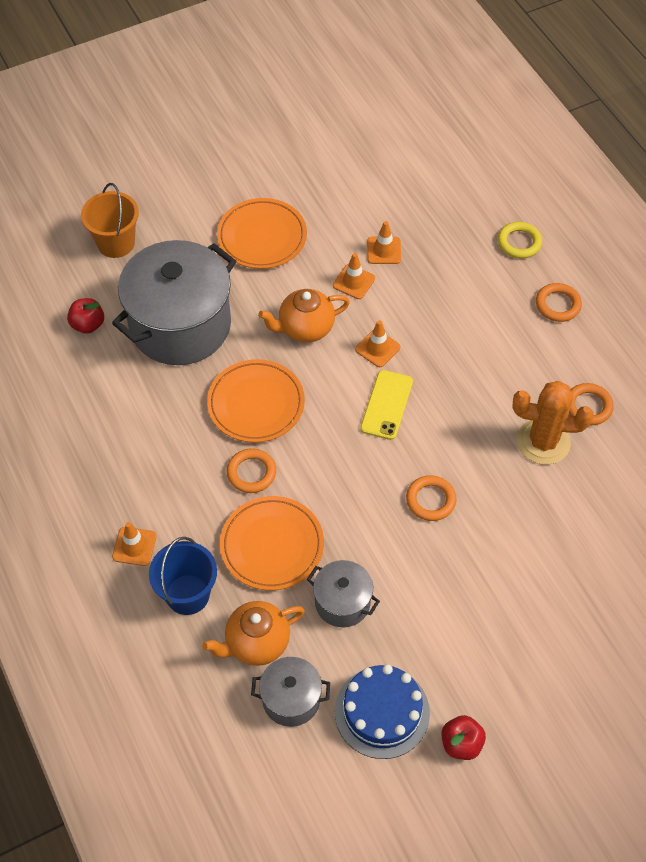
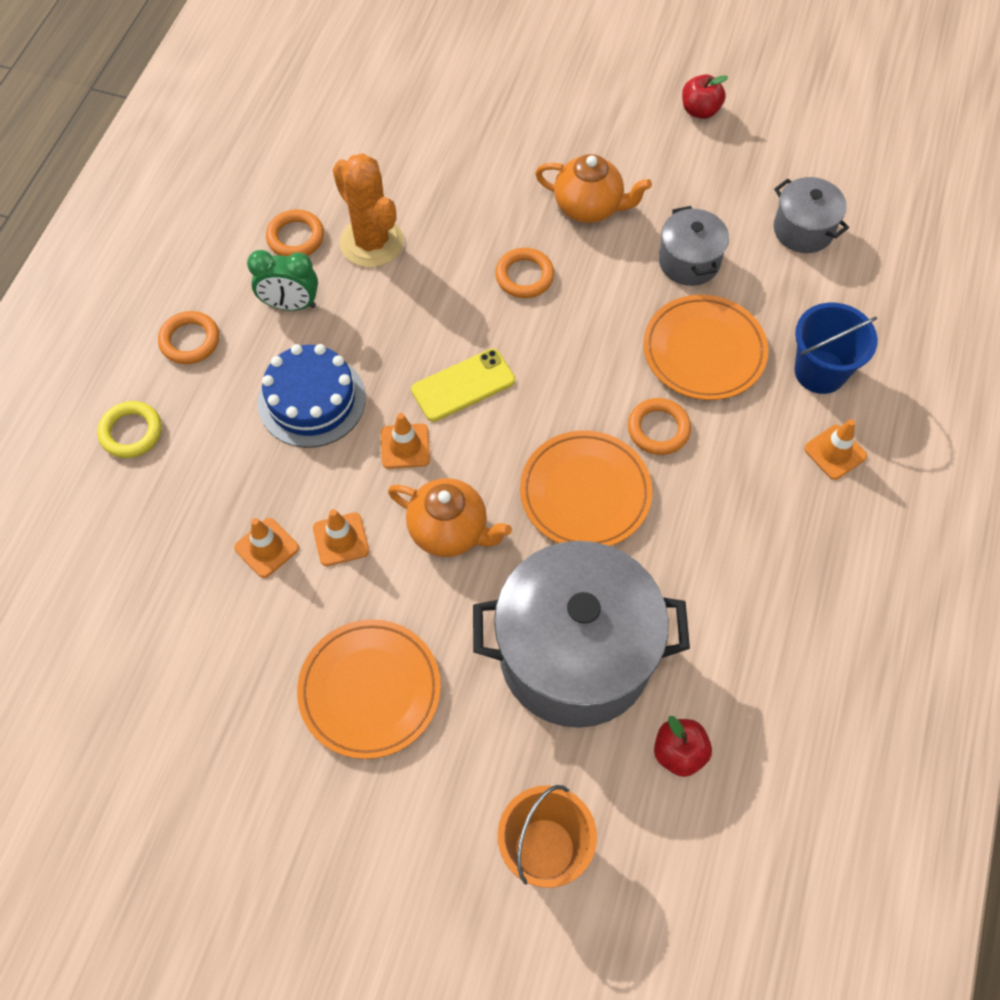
camera: 135 degrees left, 5 degrees up
(256, 643) = (793, 288): orange teapot -> orange teapot (589, 207)
(382, 712) = (738, 170): blue cake -> blue cake (311, 400)
(535, 367) = (290, 305): none -> green clock

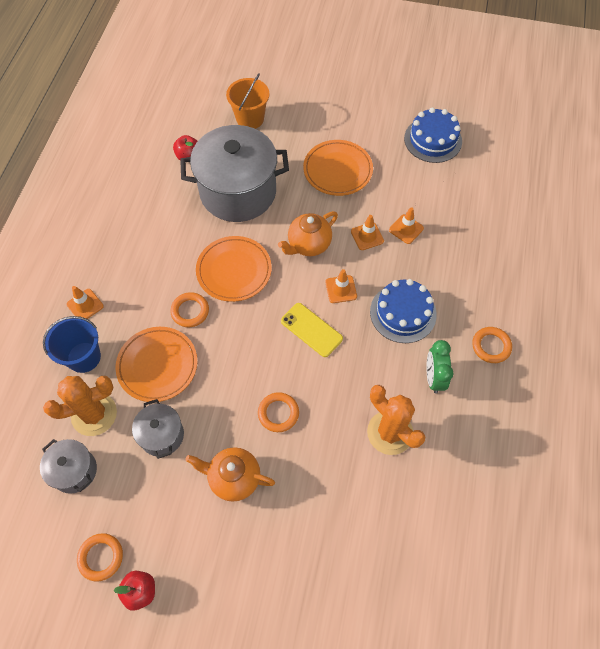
camera: 175 degrees right, 0 degrees up
(131, 432) = (504, 285): yellow ring -> none
(153, 753) = (433, 140): none -> blue cake
(290, 305) = (434, 377): green clock -> green clock turned 90 degrees counterclockwise
(295, 237) = (445, 432): orange ring -> orange ring (101, 557)
(449, 531) = (308, 245): orange teapot -> orange teapot turned 60 degrees counterclockwise
(463, 385) = (311, 330): yellow phone -> yellow phone turned 75 degrees clockwise
(789, 294) = (94, 414): none -> orange cactus

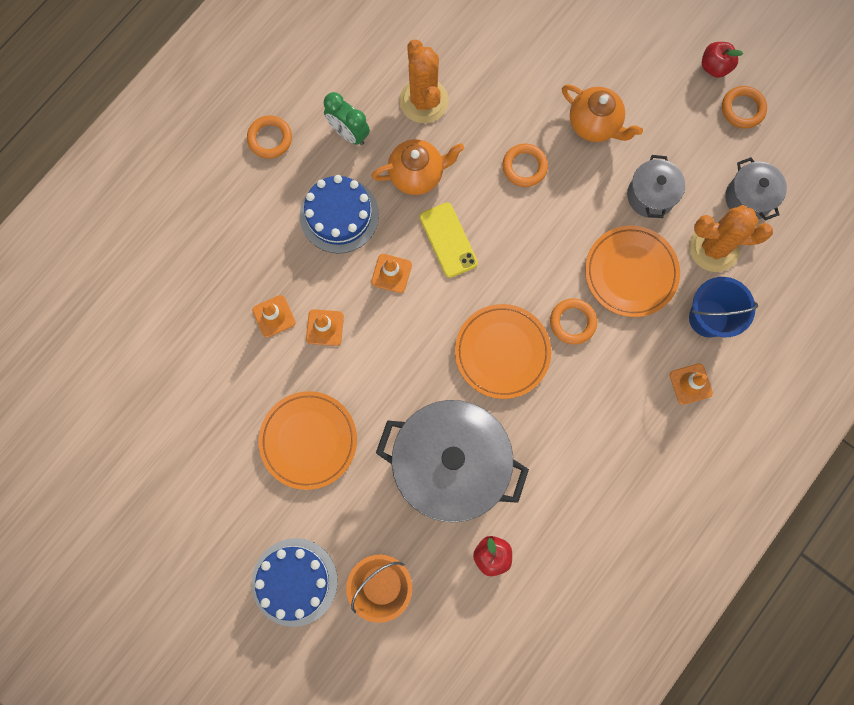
camera: 155 degrees left, 15 degrees up
(308, 245) = (399, 347): orange teapot -> orange teapot (417, 175)
(433, 140) = (159, 432): blue cake -> blue cake (294, 581)
(434, 377) = (349, 133): green clock -> green clock turned 105 degrees clockwise

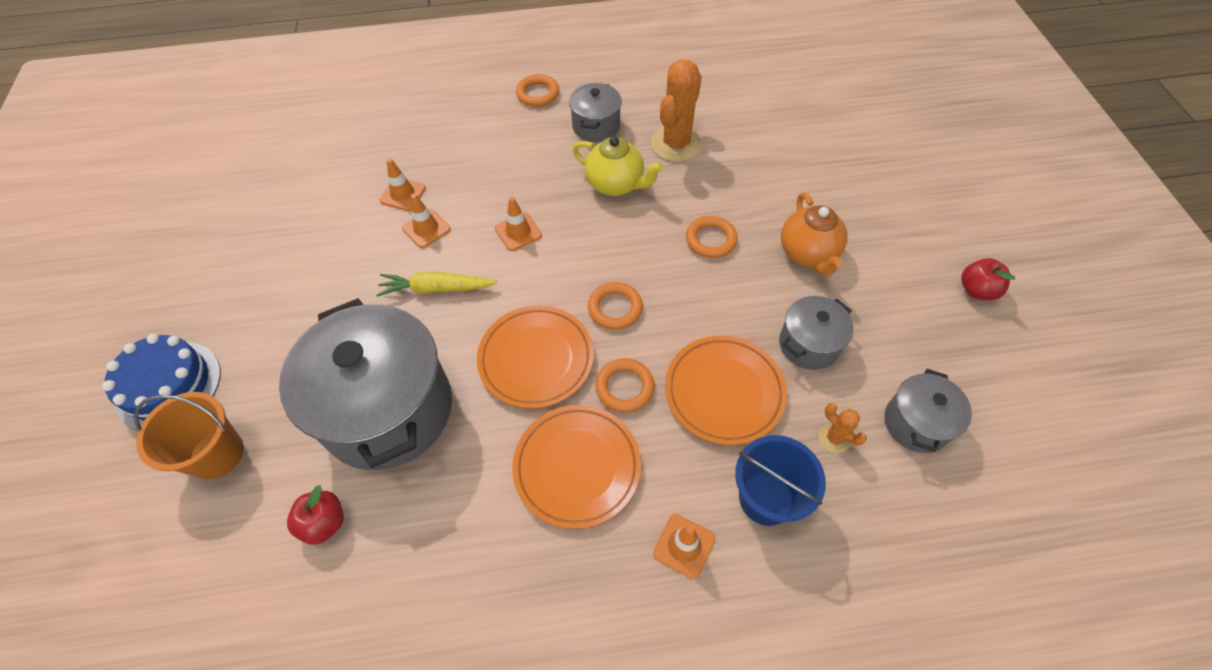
camera: 45 degrees right, 20 degrees down
(308, 440) = (315, 293): orange plate -> orange plate (577, 467)
(339, 215) = (527, 168): blue cake -> none
(349, 133) = (596, 126): green clock -> grey pot
(385, 364) = (436, 289): none -> yellow carrot
(417, 175) = (616, 184): orange teapot -> yellow teapot
(448, 240) = (589, 243): yellow phone -> none
(714, 248) = (834, 438): orange cactus -> orange cactus, size x0.47
(742, 109) = (978, 343): orange ring -> orange ring (615, 308)

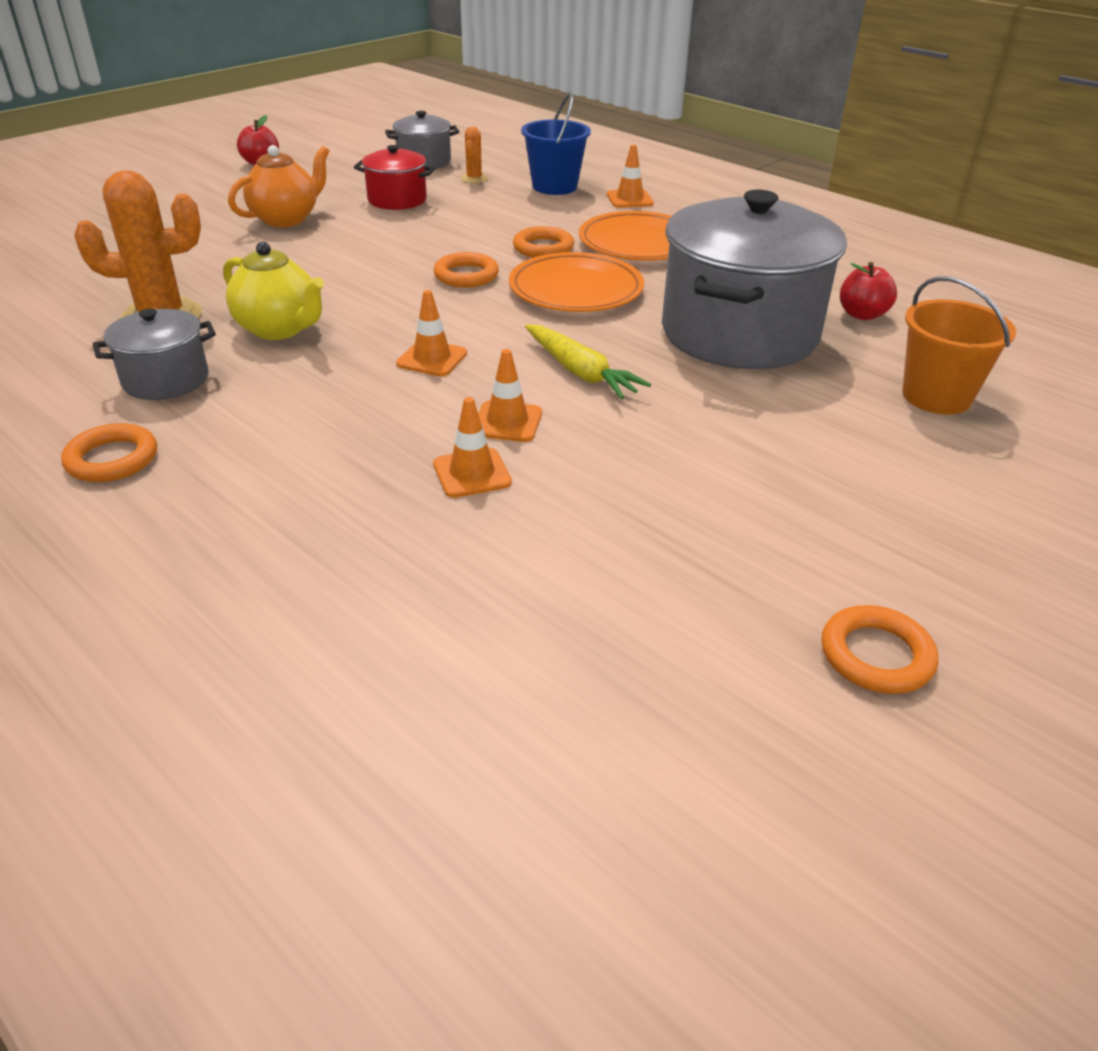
camera: 130 degrees left, 20 degrees down
(168, 385) = (965, 477): blue cake -> none
(616, 184) = (279, 329): yellow teapot -> yellow teapot turned 135 degrees clockwise
(711, 240) = (316, 259): orange ring -> orange ring (876, 655)
(724, 391) = (489, 215): orange plate -> none
(808, 344) = (397, 200): grey pot -> red pot

